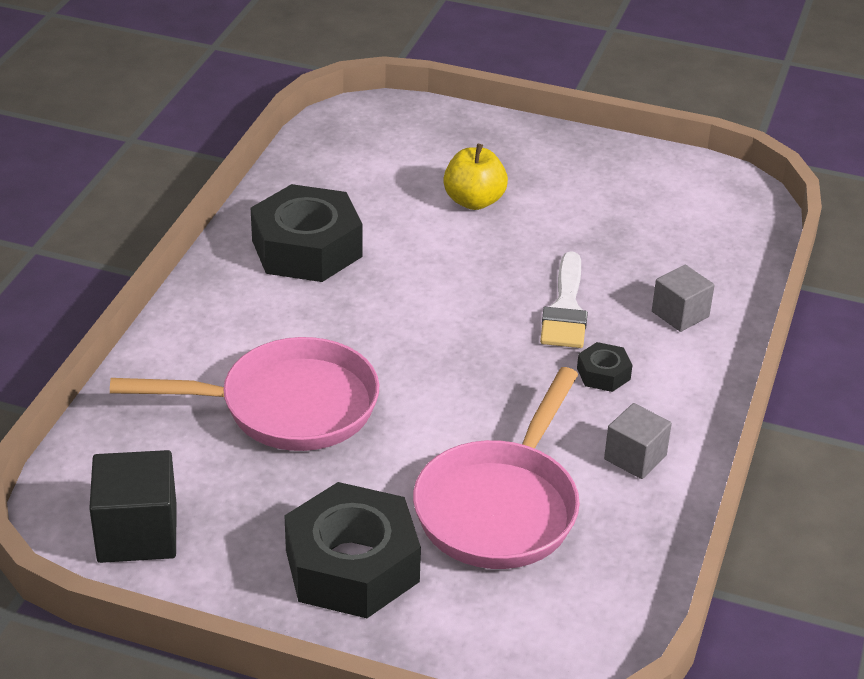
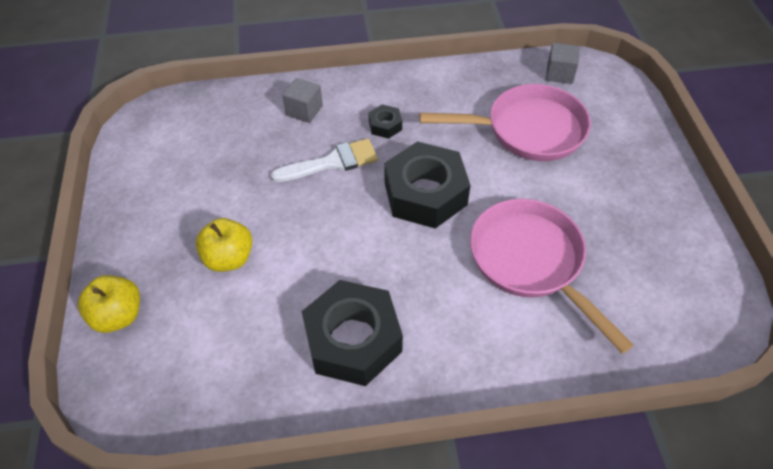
camera: 115 degrees left, 15 degrees up
(137, 533) = (696, 281): black cube -> none
(352, 566) = (623, 171): black nut -> black nut (425, 194)
(456, 128) = (118, 315): none -> yellow apple
(635, 457) = (446, 92): grey cube -> grey cube (559, 74)

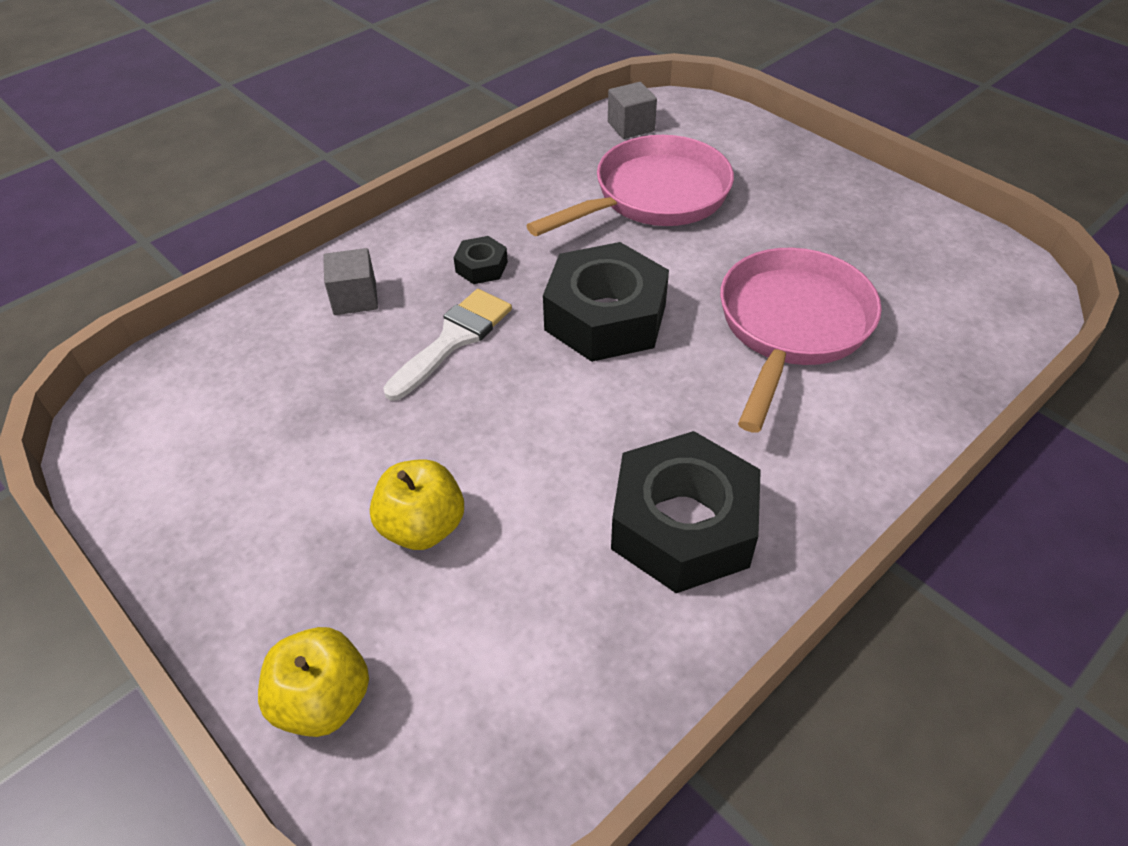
camera: 35 degrees left, 5 degrees down
(531, 261) = (791, 326): pink pan -> pink pan turned 90 degrees clockwise

